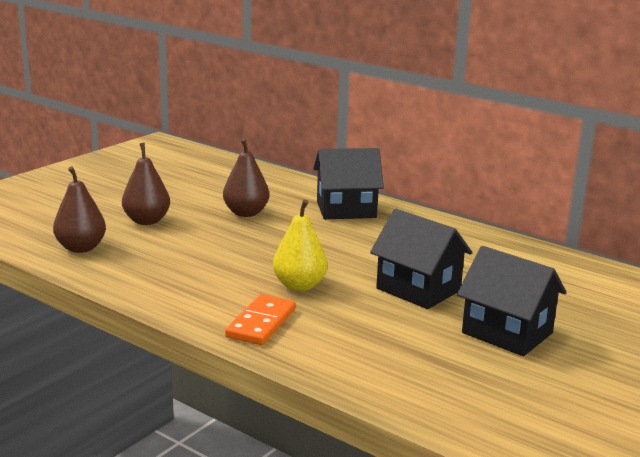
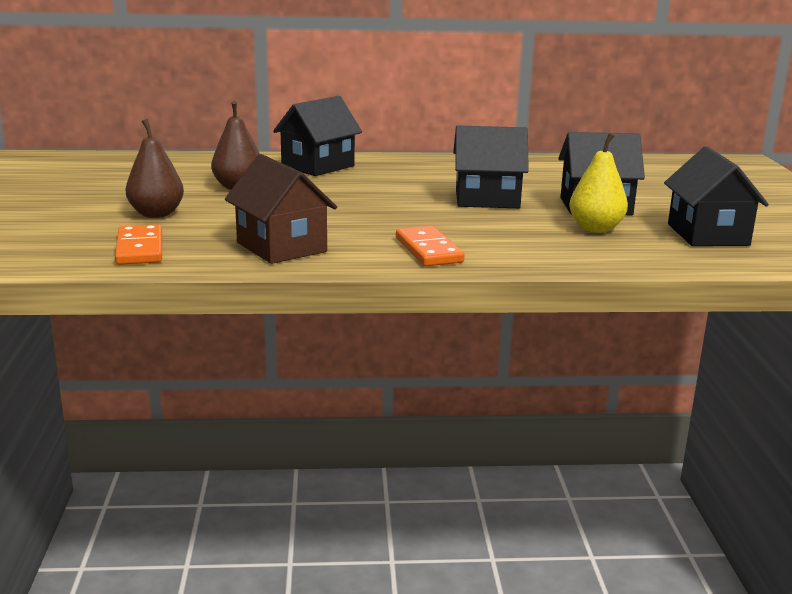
camera: 40 degrees left, 0 degrees up
(81, 248) = (139, 249): brown pear -> orange domino
(166, 280) = (281, 247): none -> brown house
(299, 286) = (399, 220): yellow pear -> yellow pear (595, 229)
(554, 408) = (708, 235): none -> black house

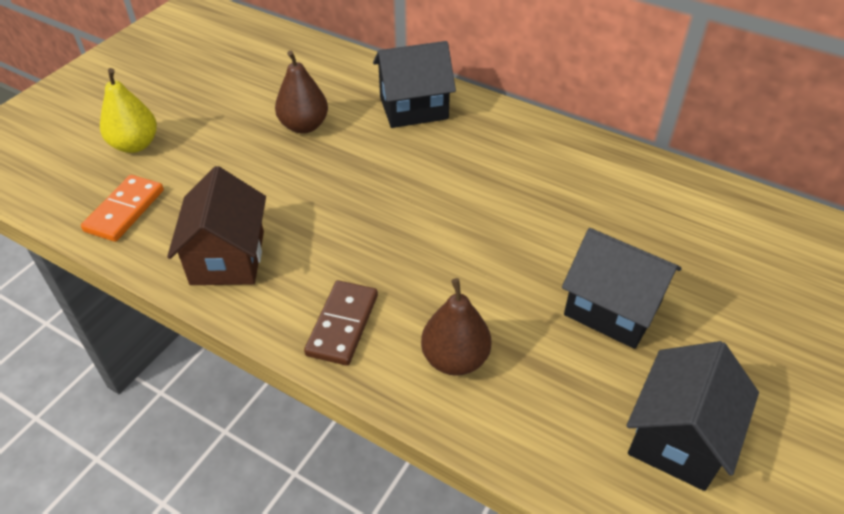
camera: 35 degrees right, 25 degrees up
(156, 214) = (194, 152): brown pear -> brown pear (455, 359)
(429, 250) = (343, 325): orange domino -> brown domino
(487, 199) = (508, 243): black house -> none
(595, 229) = (558, 360): yellow pear -> yellow pear (135, 145)

